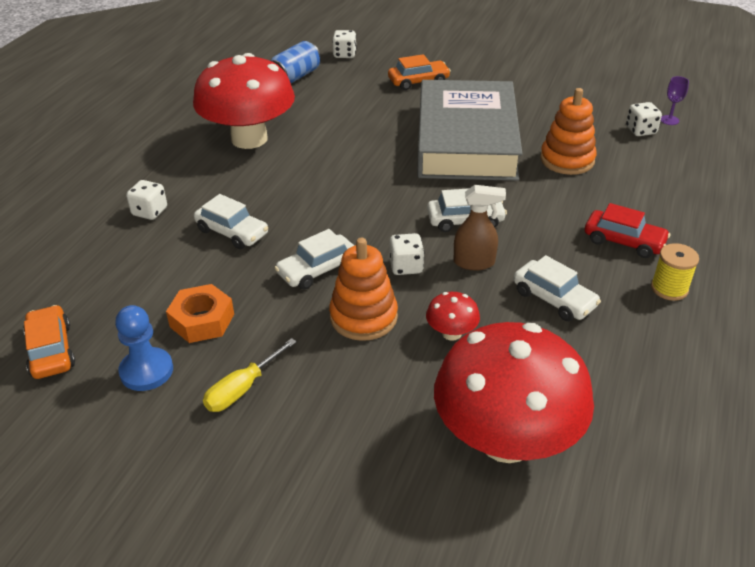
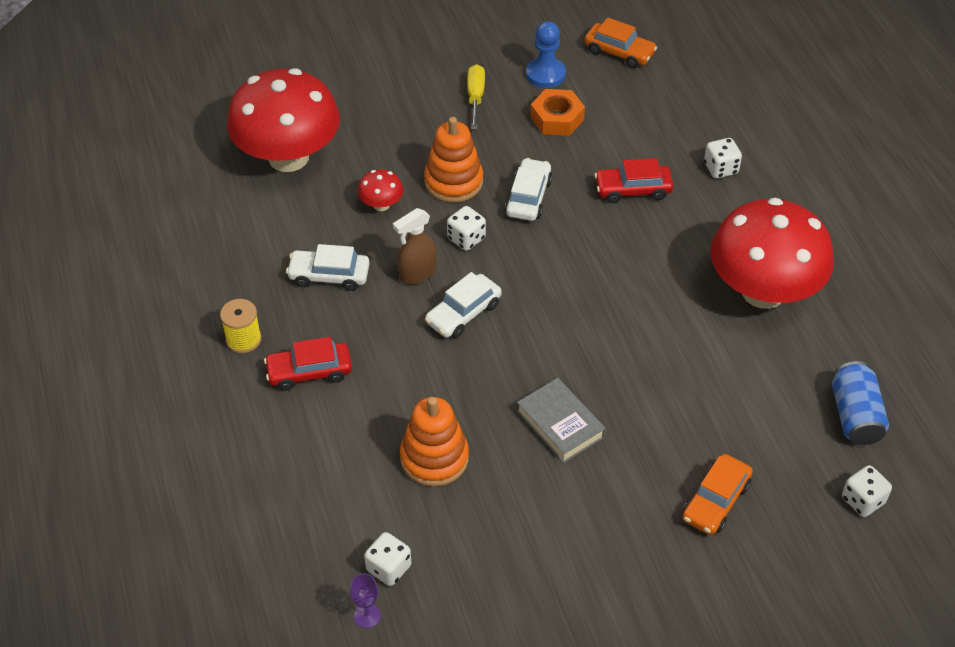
camera: 140 degrees right, 10 degrees up
(232, 232) = (633, 190): white car -> red car
(466, 140) = (560, 424): grey book -> grey book, size x0.43

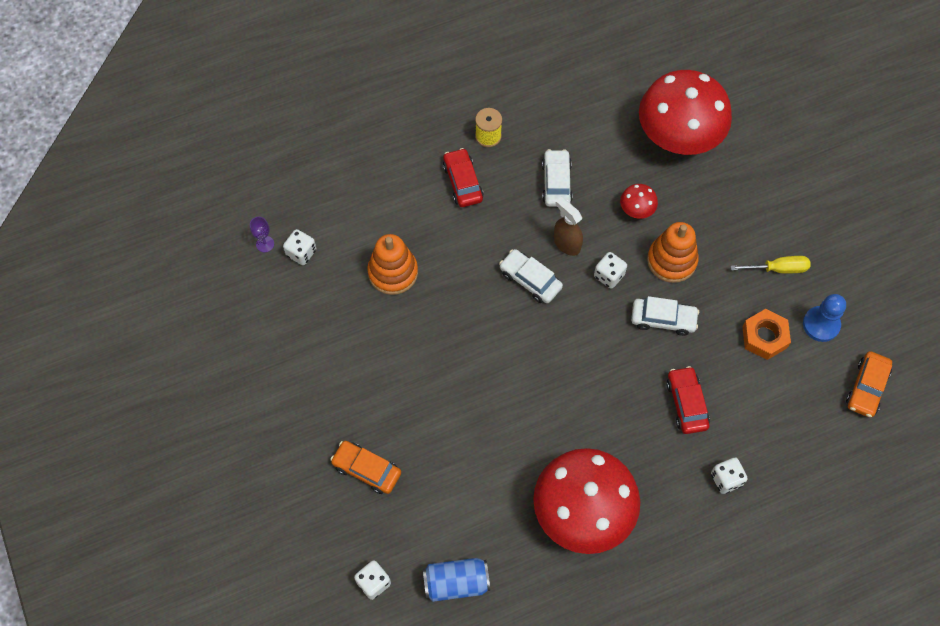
camera: 85 degrees right, 15 degrees up
(560, 424) = (429, 356): grey book -> none

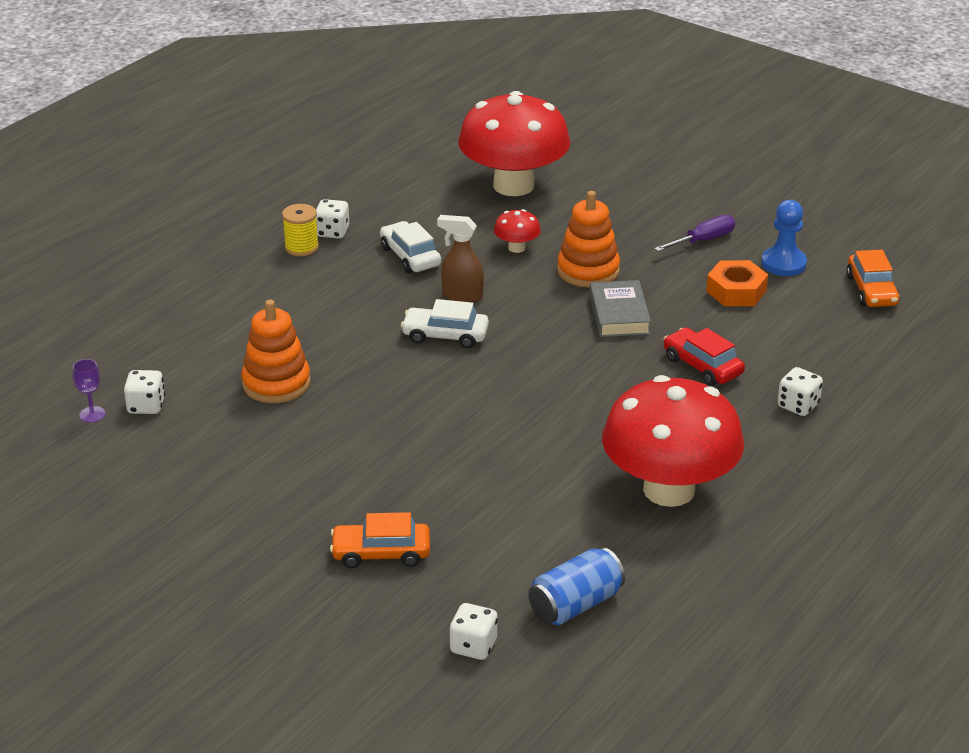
camera: 30 degrees left, 30 degrees down
(462, 182) = (301, 289): red car -> none
(609, 275) = (530, 303): white dice -> white dice (332, 232)
(663, 319) = (619, 314): white car -> grey book
(778, 269) = (703, 241): yellow screwdriver -> purple screwdriver

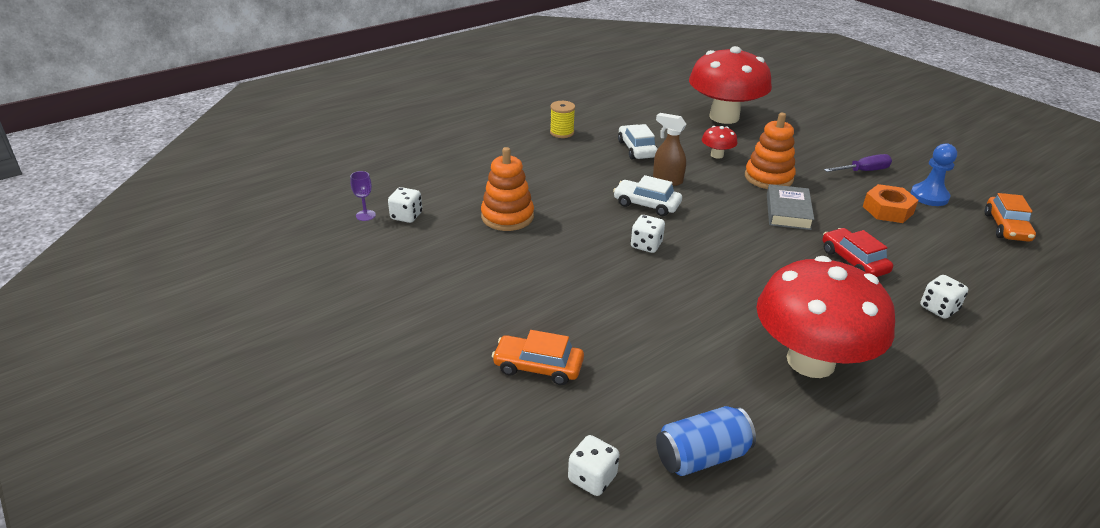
camera: 15 degrees right, 0 degrees up
(332, 232) = (587, 127): white dice -> white dice (646, 245)

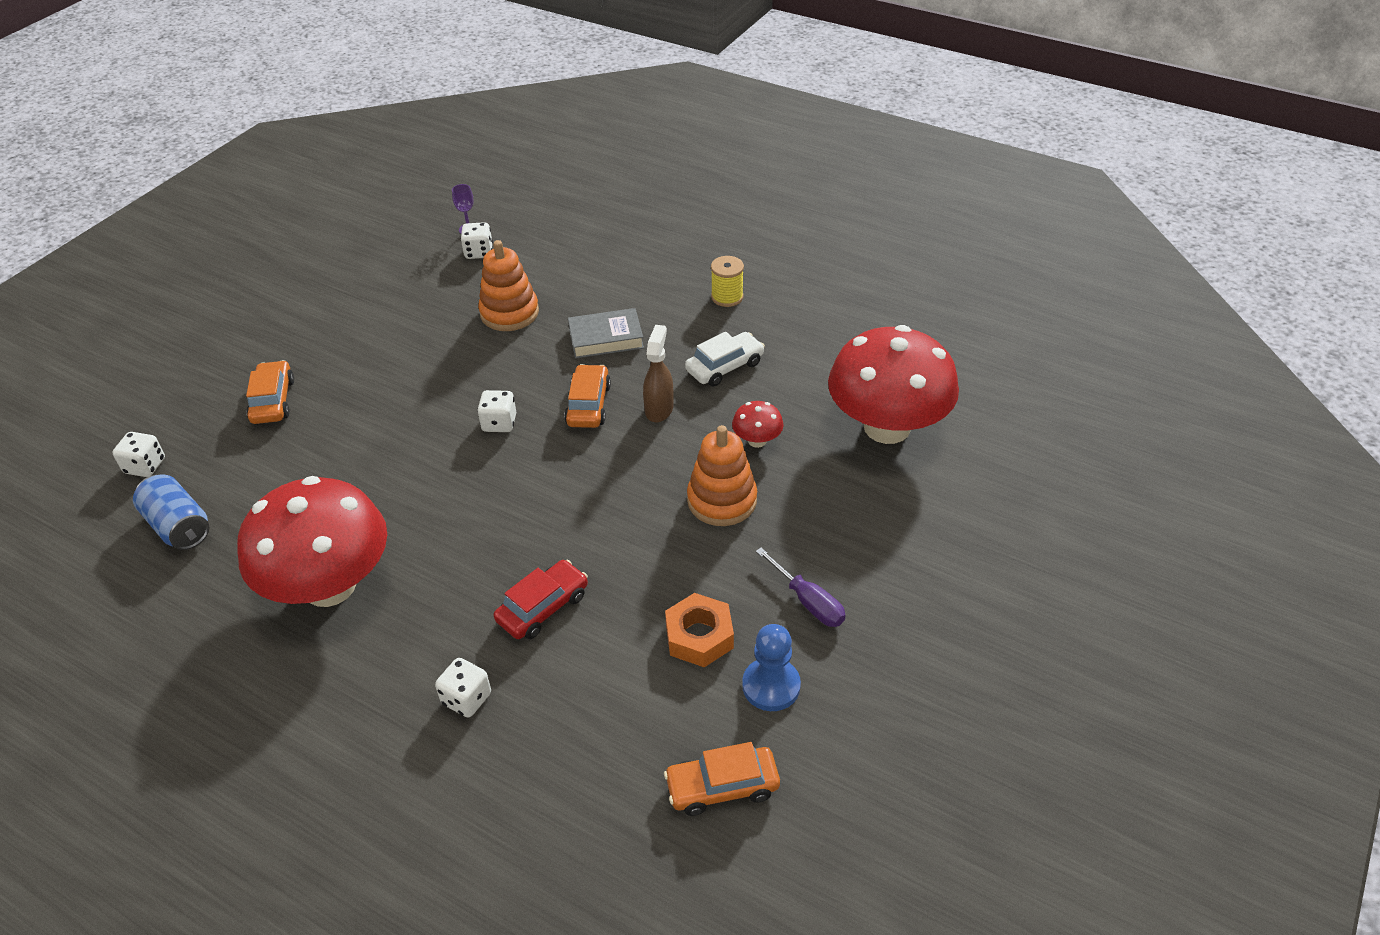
camera: 70 degrees right, 10 degrees up
(646, 204) = (588, 405): white car -> orange car
(788, 211) = (637, 531): grey book -> grey book (606, 338)

